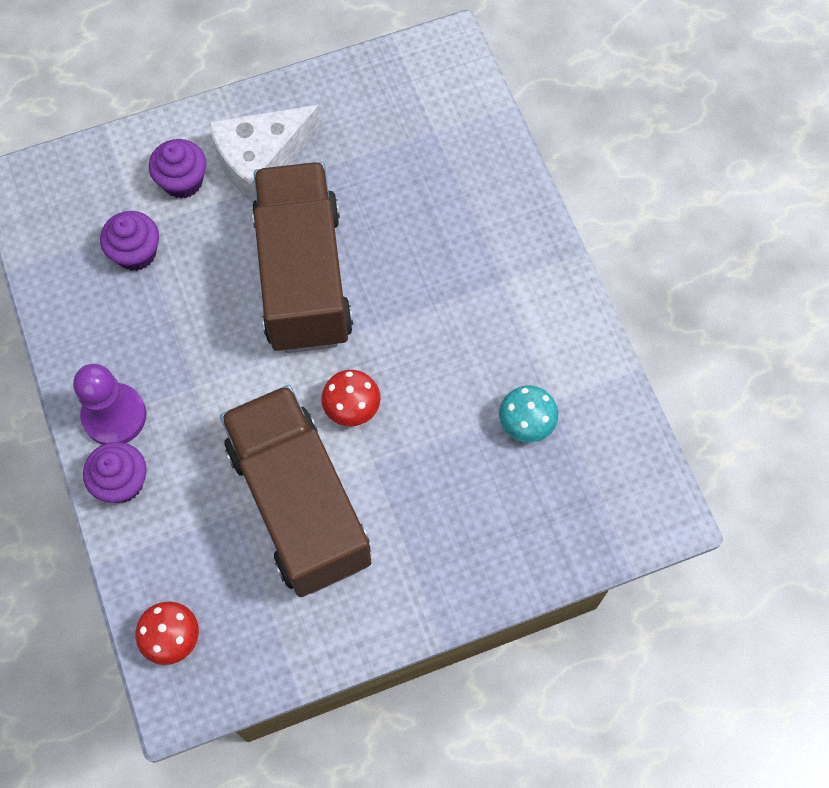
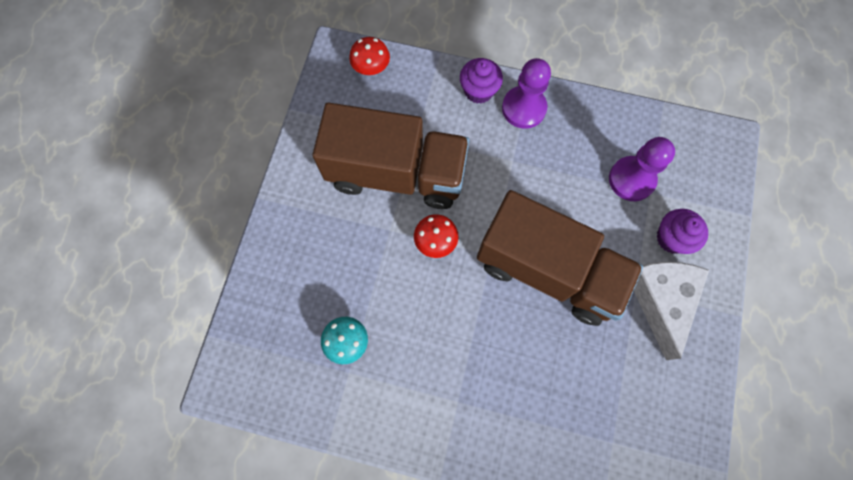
camera: 125 degrees right, 5 degrees up
(136, 253) = (631, 179): purple cupcake -> purple pawn

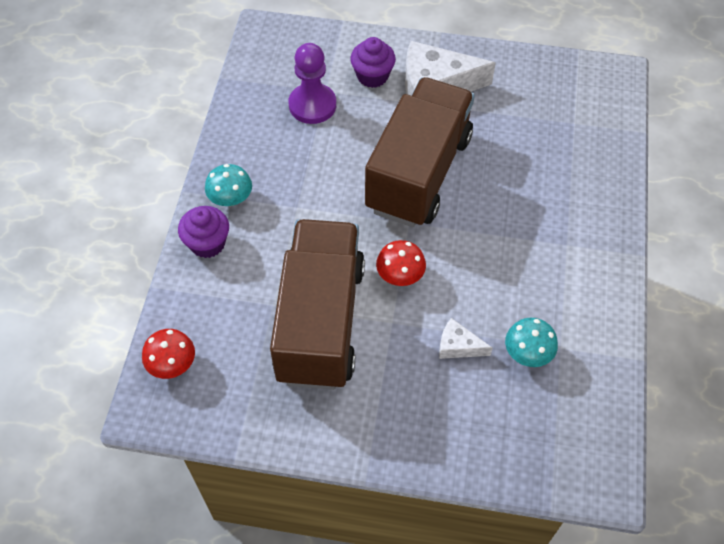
camera: 95 degrees left, 15 degrees down
(361, 282) = (458, 346): none -> white cheese
(523, 108) = (231, 198): purple pawn -> turquoise mushroom

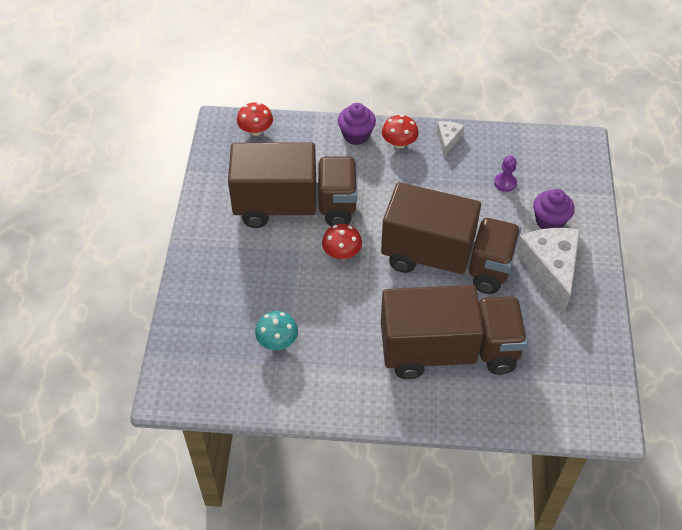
camera: 85 degrees right, 5 degrees down
(231, 198) = (399, 143): turquoise mushroom -> red mushroom
(312, 105) = (505, 183): purple pawn -> purple pawn, size x0.54
(458, 346) = (280, 294): white cheese -> white cheese (448, 139)
(539, 187) = (448, 351): none -> brown truck

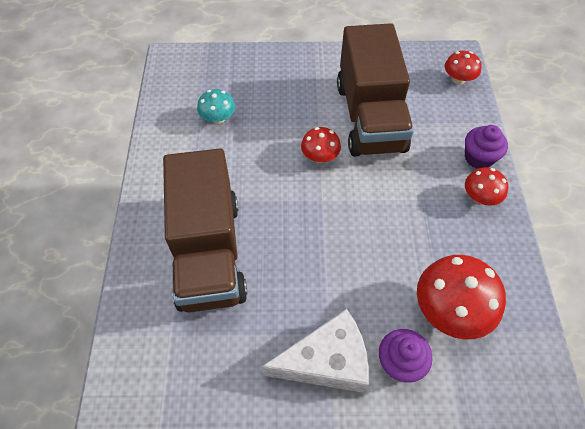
camera: 85 degrees right, 5 degrees up
(446, 260) = (323, 248): brown truck -> none
(448, 139) = (502, 246): white cheese -> none
(505, 183) = (450, 310): purple pawn -> red mushroom

